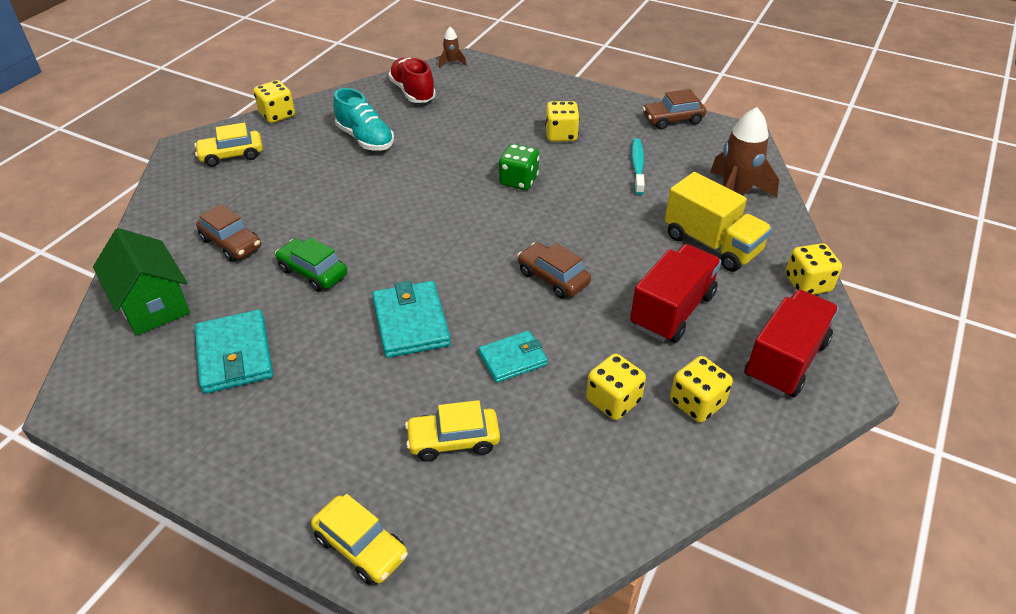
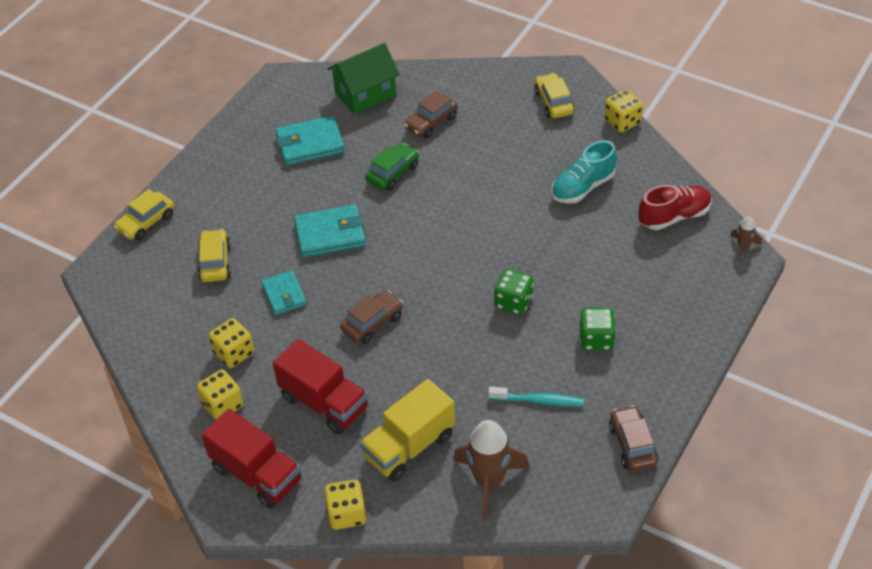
camera: 95 degrees right, 5 degrees up
(561, 135) = (596, 339): yellow dice -> green dice

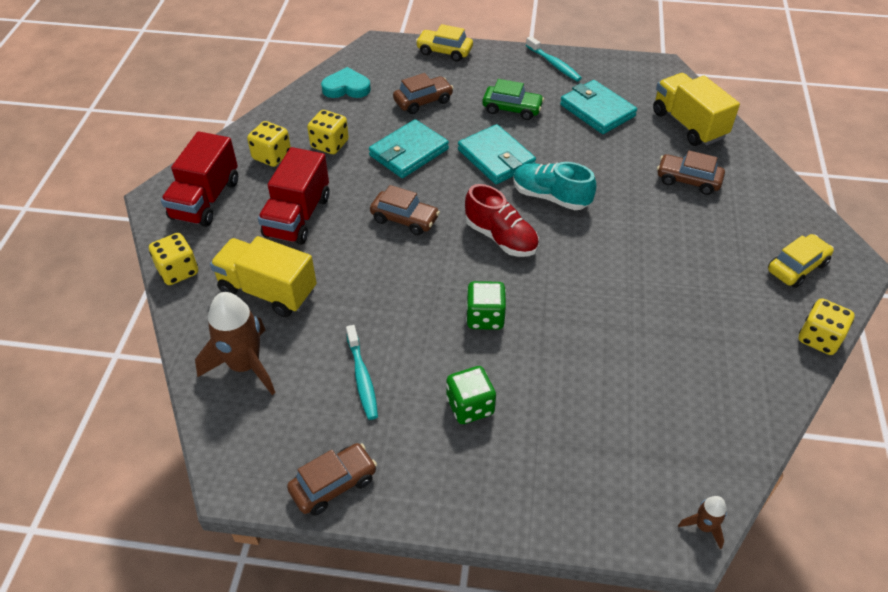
camera: 65 degrees right, 0 degrees up
(151, 317) = (346, 87): none -> turquoise heart
(215, 262) = (423, 101): yellow car -> brown car
(224, 149) = (554, 64): none -> turquoise toothbrush
(284, 295) = (409, 152): turquoise wallet -> turquoise wallet, size x1.53
(365, 94) = (688, 124): green house -> yellow truck
(393, 173) = (600, 174): green car -> green car (512, 109)
(583, 187) = (687, 330): turquoise shoe -> turquoise shoe (550, 197)
(674, 216) = (703, 434): red shoe -> red shoe (501, 238)

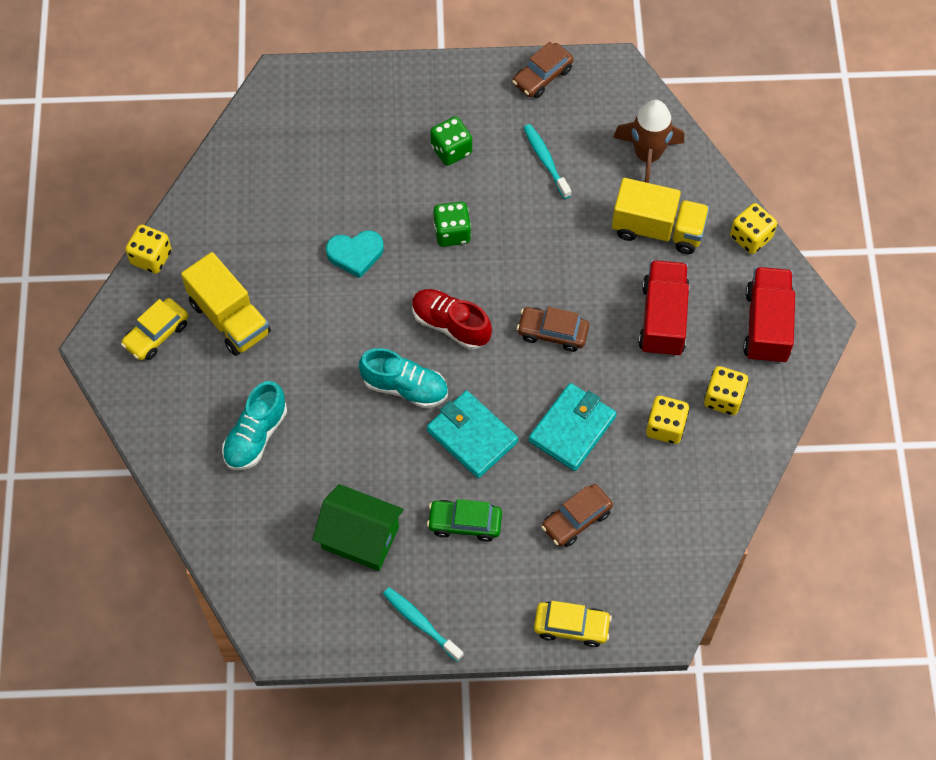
camera: 170 degrees right, 15 degrees up
(346, 87) = (678, 529): turquoise heart -> turquoise heart (355, 254)
(597, 110) = (360, 537): turquoise wallet -> green house
(688, 124) = (249, 530): yellow truck -> yellow truck (230, 318)
(688, 180) = (256, 436): brown car -> turquoise shoe
(704, 526) = (267, 88): brown rocket -> none

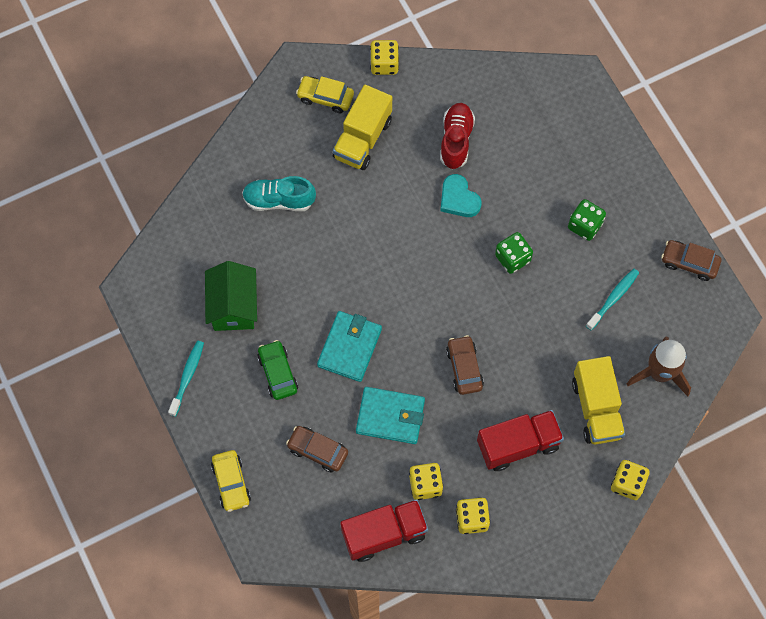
camera: 65 degrees right, 5 degrees up
(405, 387) = (366, 283): turquoise shoe -> none
(450, 324) = (434, 292): red shoe -> red shoe (456, 140)
(766, 325) = (553, 527): red truck -> red truck (384, 534)

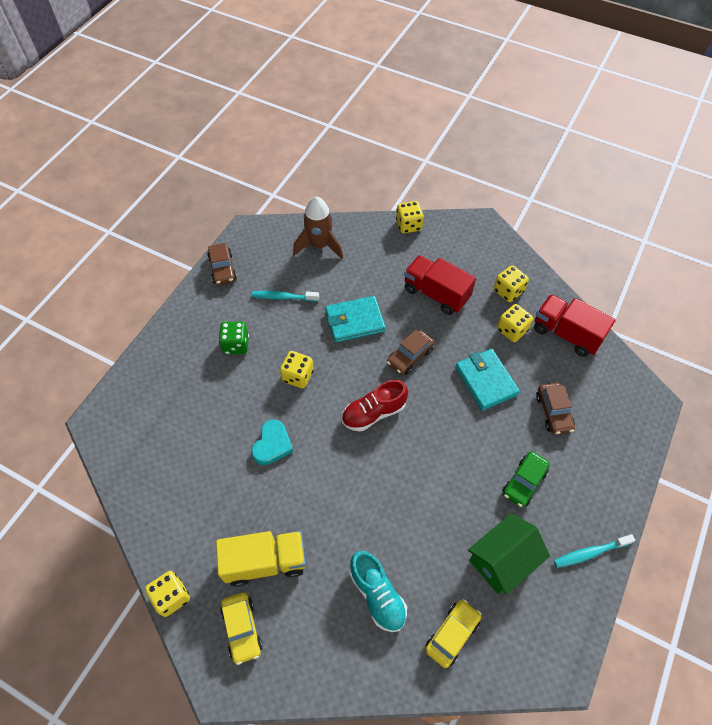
camera: 125 degrees left, 10 degrees down
(231, 483) = (631, 455): yellow car -> yellow car (452, 634)
(349, 347) = (459, 443): turquoise wallet -> turquoise wallet (355, 321)
(456, 140) = (217, 480): red shoe -> red shoe (373, 413)
(512, 258) = (298, 376): green dice -> yellow dice
(596, 408) = (373, 265): yellow truck -> none

